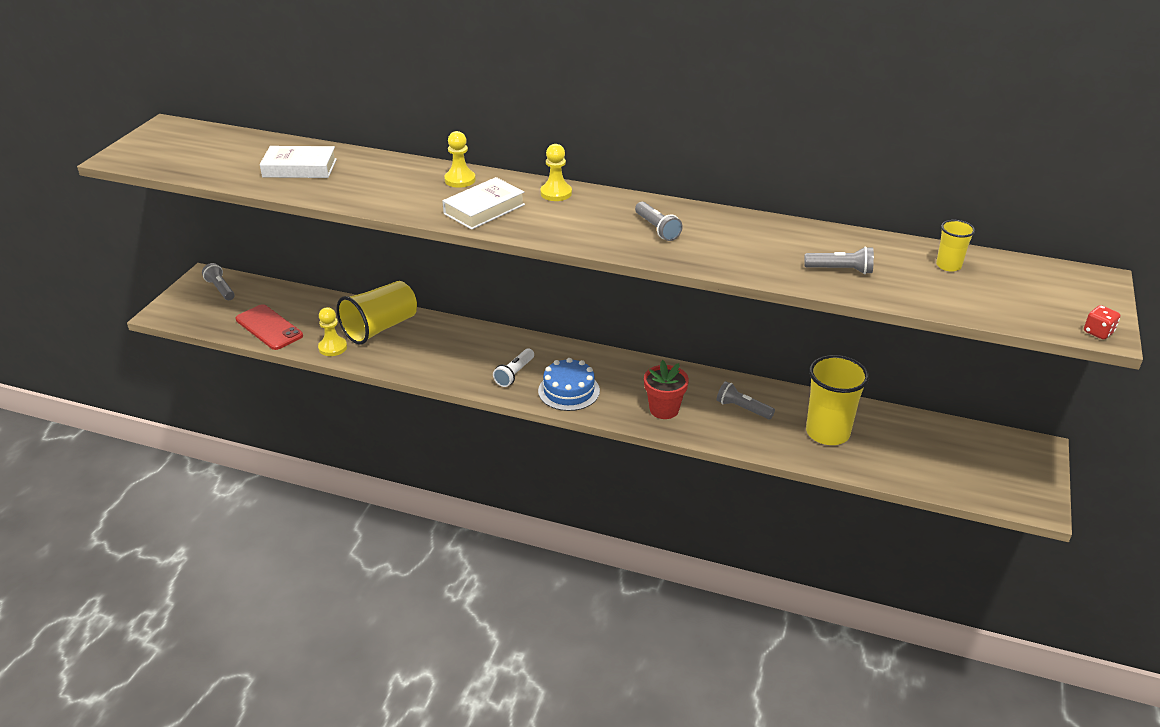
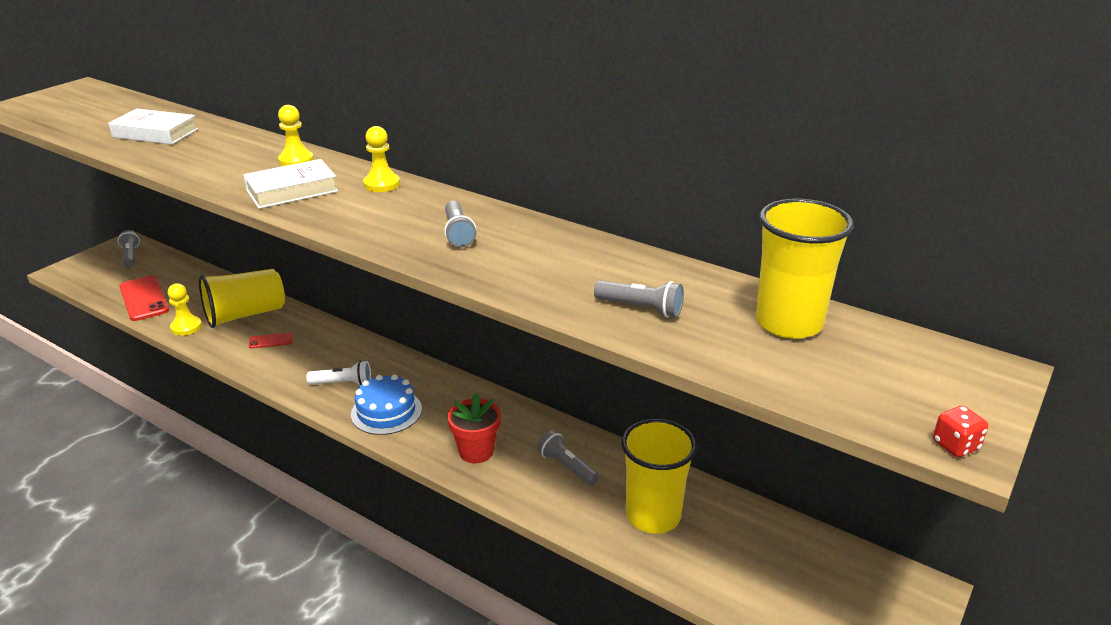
camera: 15 degrees right, 5 degrees down
(422, 347) = (271, 341): none -> red phone
(514, 374) = (342, 383): white flashlight -> white flashlight turned 135 degrees counterclockwise
(948, 265) = (788, 323): yellow cup -> yellow cup, size x1.98

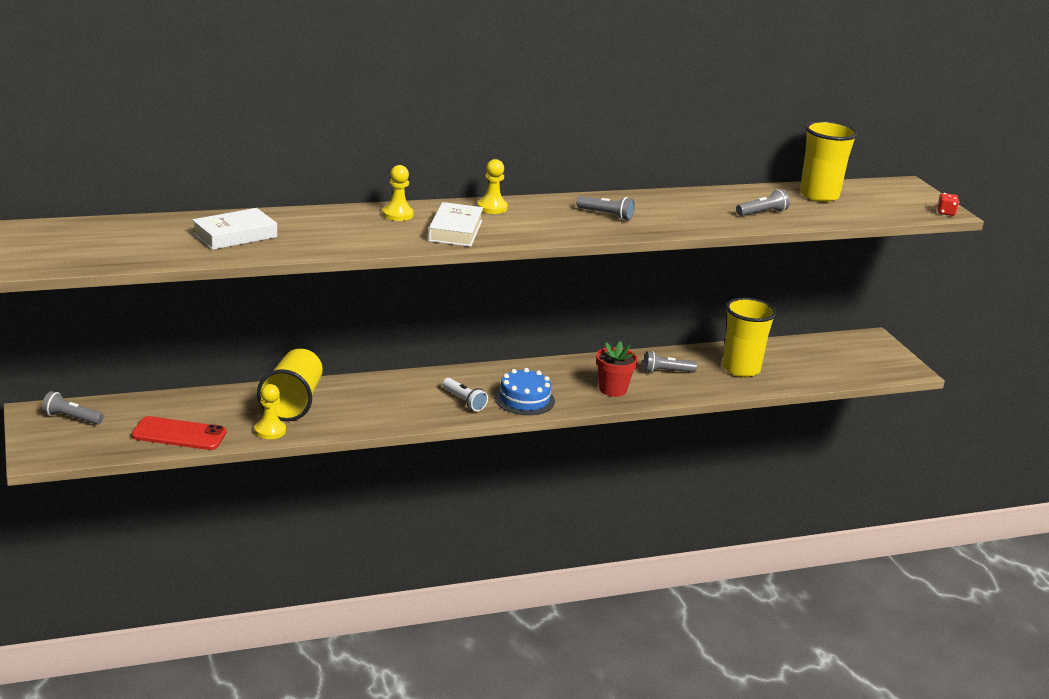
camera: 55 degrees left, 5 degrees down
(271, 341) = (355, 406): red phone -> none
(342, 383) = (464, 401): white flashlight -> white flashlight turned 105 degrees clockwise

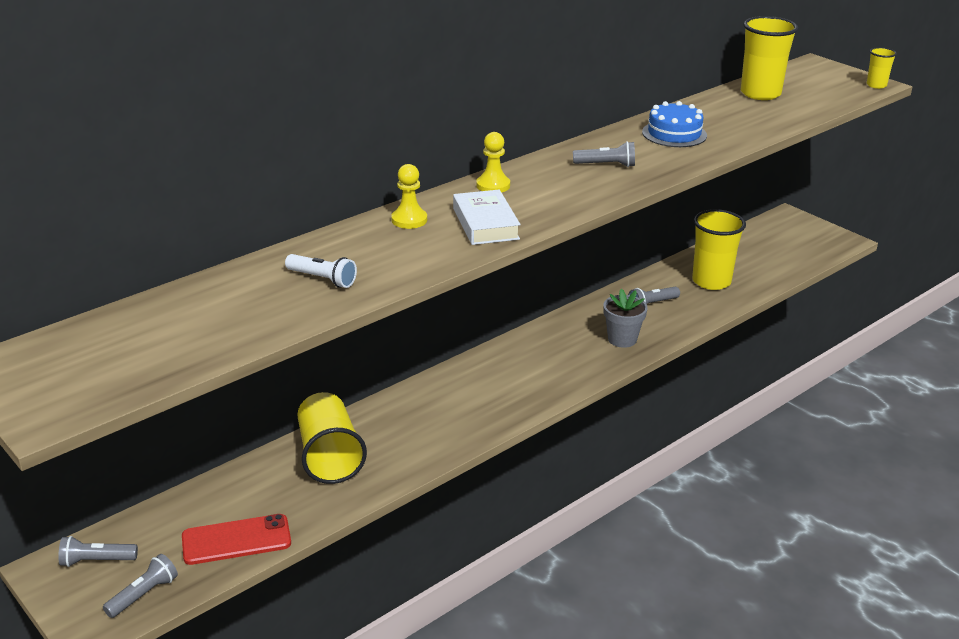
camera: 20 degrees left, 5 degrees up
(235, 235) = (262, 297): white book -> none
(270, 431) = (332, 501): yellow pawn -> none
(464, 401) = (498, 397): white flashlight -> white flashlight (322, 279)
(524, 399) = (552, 377): blue cake -> blue cake (674, 134)
(613, 389) = (622, 339): red flower pot -> grey flower pot
(762, 213) = (735, 125): grey flashlight -> grey flashlight (143, 595)
(945, 213) = (876, 85): red dice -> yellow cup

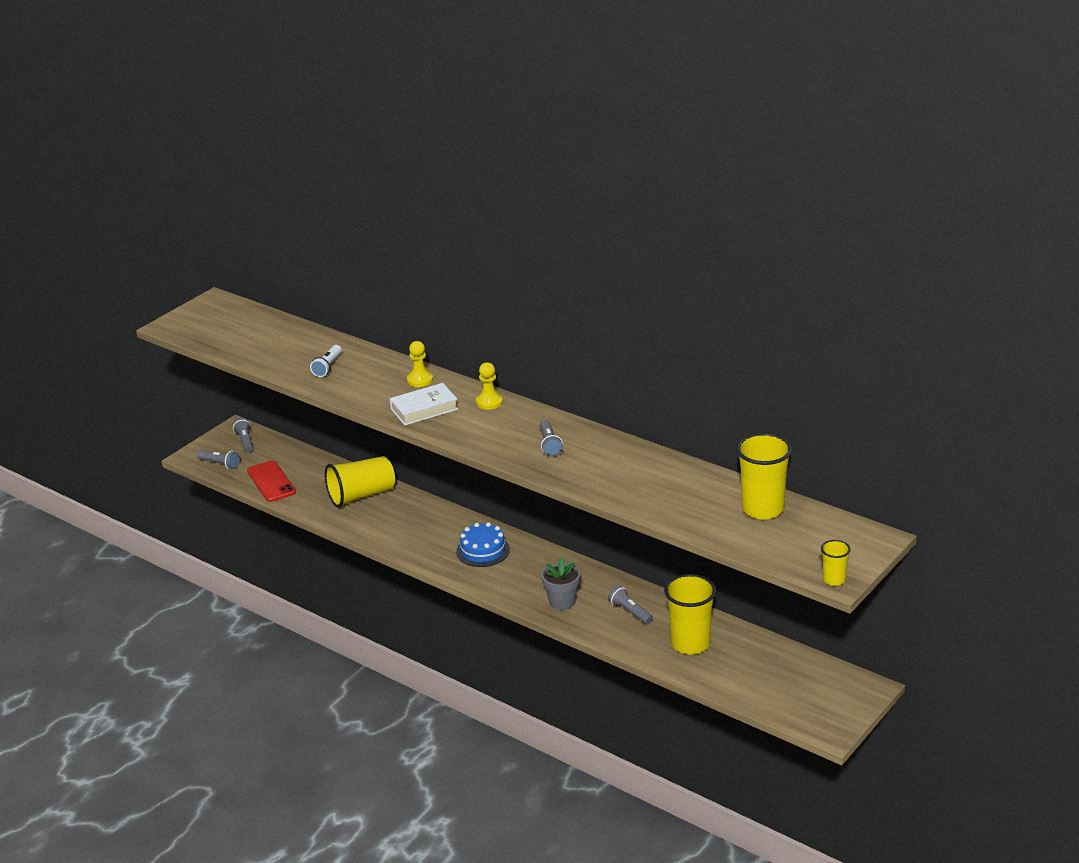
camera: 80 degrees right, 0 degrees up
(674, 134) = (632, 470): blue cake -> blue cake (483, 551)

